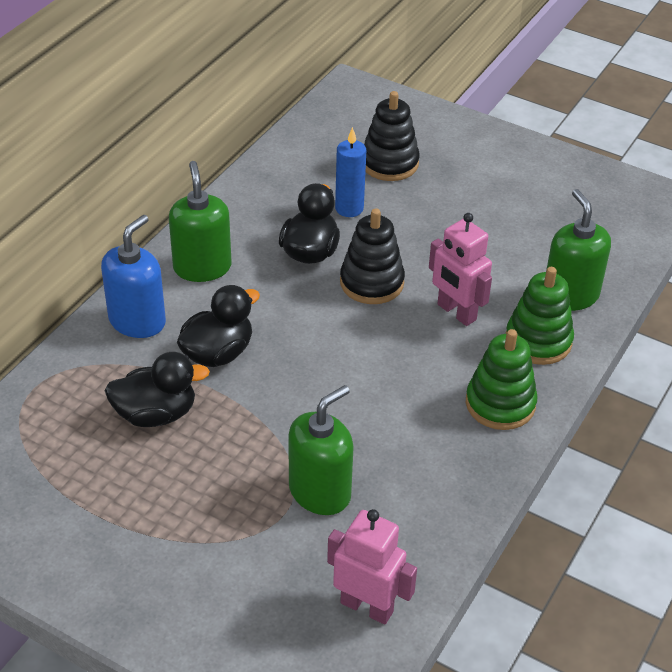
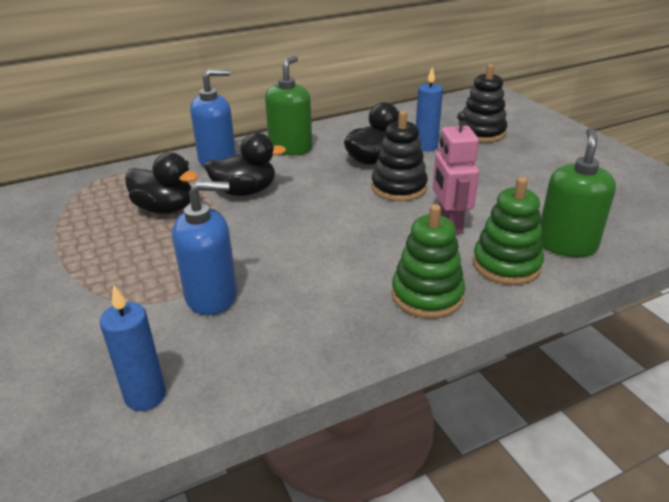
camera: 35 degrees right, 10 degrees down
(320, 492) = (212, 296): green soap dispenser -> blue soap dispenser
(367, 607) = (145, 396): pink robot -> blue candle

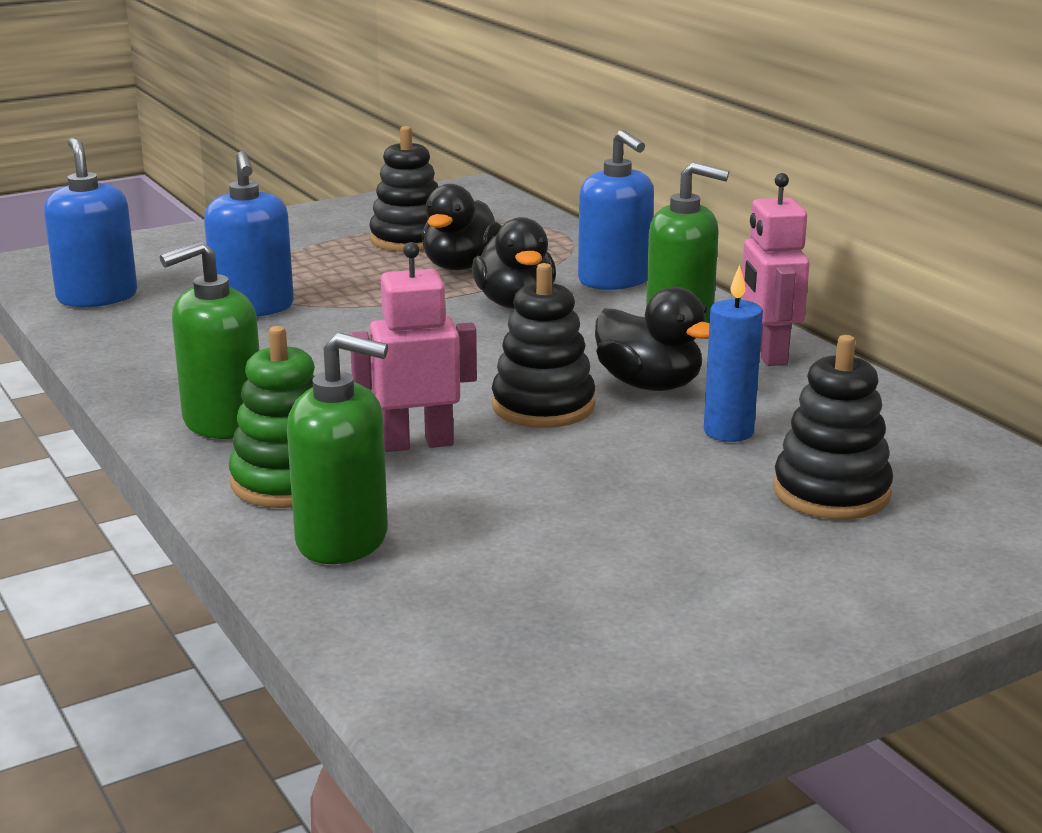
camera: 85 degrees right, 10 degrees down
(92, 229) = (409, 239): none -> black stacking toy
(145, 396) = (97, 297): blue candle -> blue soap dispenser
(336, 132) = (767, 354): none -> pink robot
(427, 295) = (223, 422): green stacking toy -> green soap dispenser

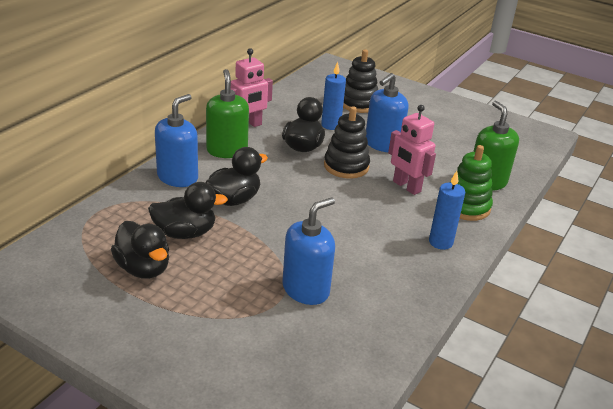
camera: 120 degrees left, 10 degrees up
(97, 297) = (341, 370): blue soap dispenser -> blue soap dispenser (382, 144)
(223, 422) = (440, 242): green soap dispenser -> blue candle
(409, 239) = (143, 268): black stacking toy -> black duck

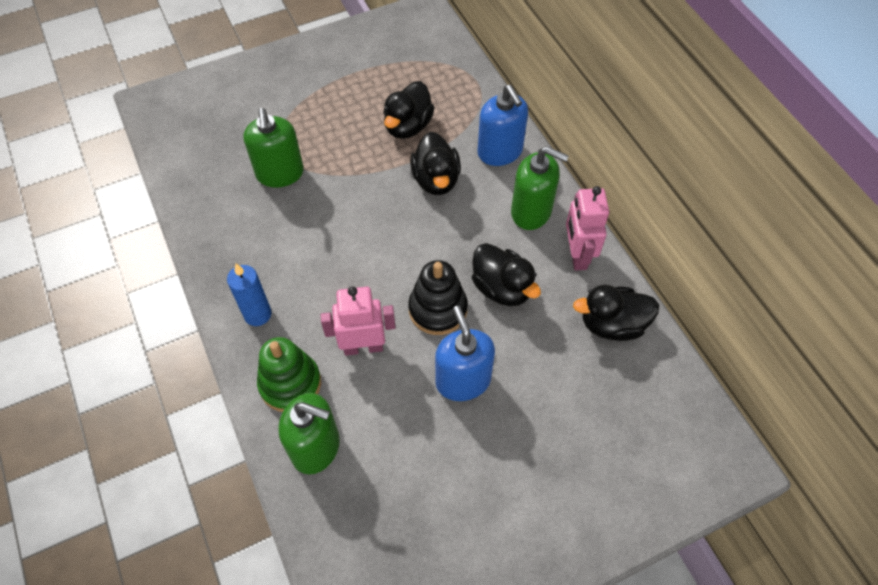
camera: 125 degrees right, 25 degrees up
(143, 268) = (379, 86): black duck -> black duck (612, 324)
(306, 289) = (280, 173): blue soap dispenser -> green soap dispenser
(331, 125) = (538, 347): blue candle -> none
(358, 103) = (583, 419): black stacking toy -> none

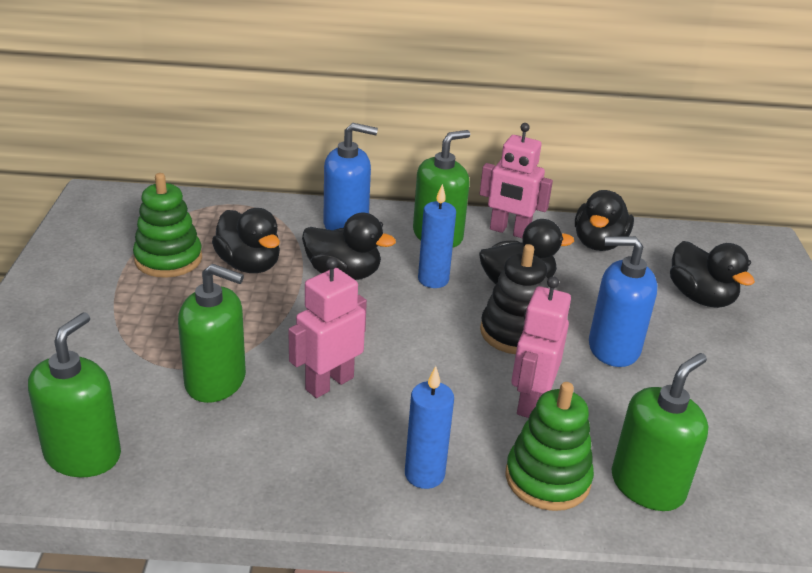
camera: 65 degrees left, 25 degrees down
(188, 152) = (83, 455): none -> green soap dispenser
(312, 228) = (329, 383): none -> pink robot
(383, 85) = (168, 259): none -> green stacking toy
(468, 233) = (433, 280): none -> blue candle
(585, 427) = (700, 297): none -> black duck

